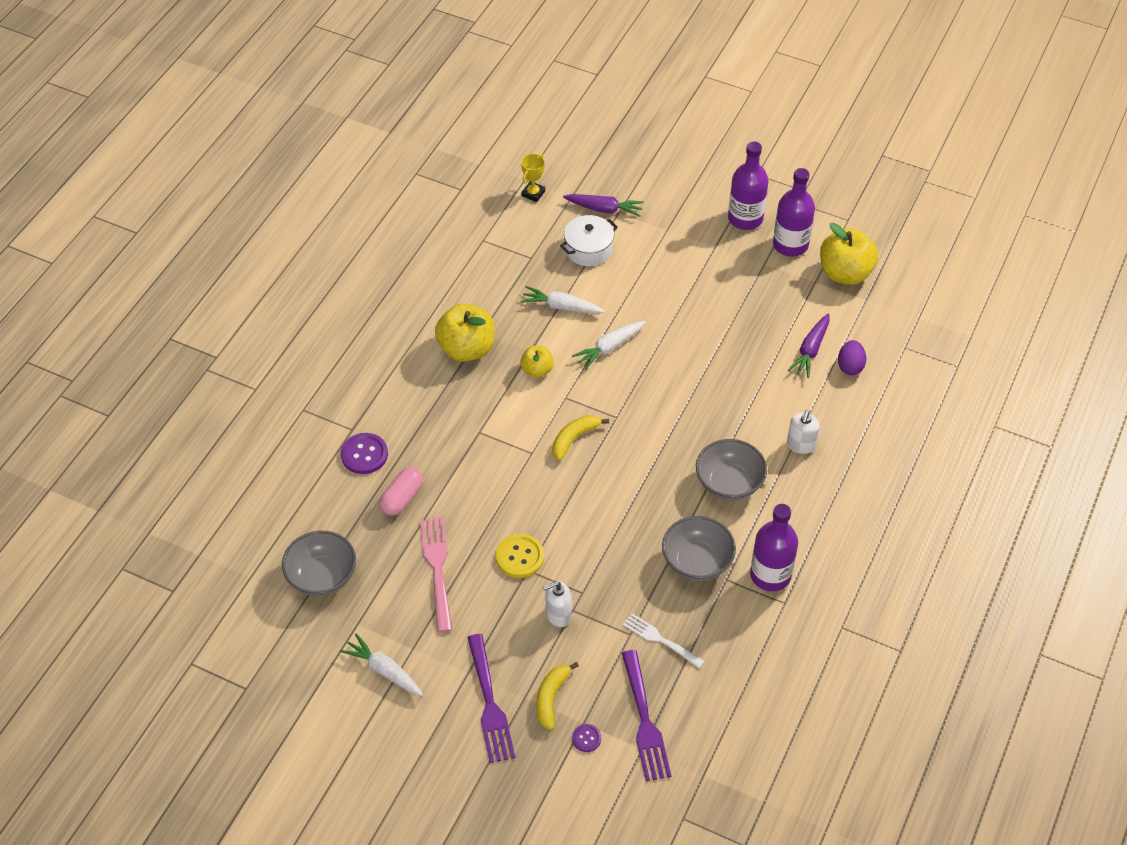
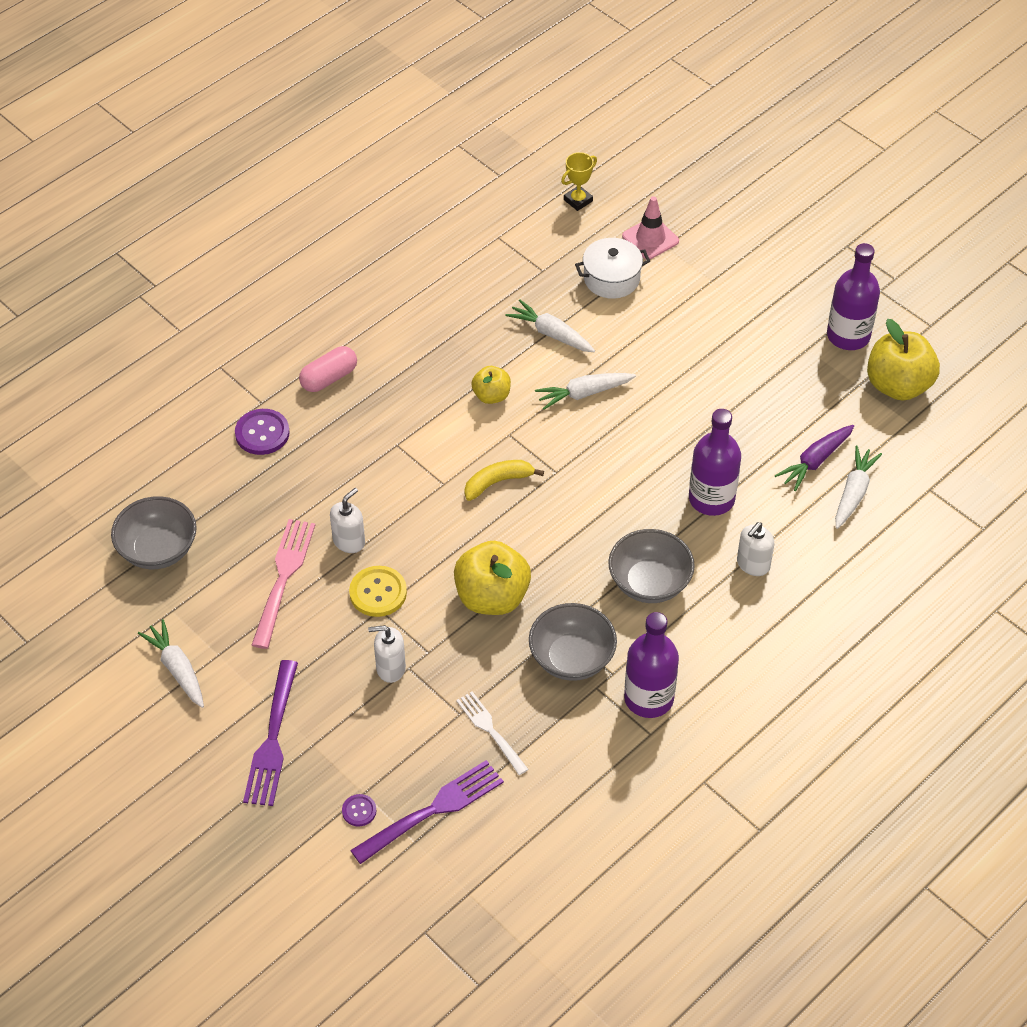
camera: 20 degrees right, 0 degrees up
(402, 498) = (280, 491): pink capsule -> pink capsule (329, 378)
(466, 349) = (425, 351): yellow apple -> yellow apple (492, 597)
(477, 522) = (349, 541): none -> white soap dispenser
(551, 698) = (341, 755): yellow banana -> none
(604, 209) = (650, 239): purple carrot -> pink traffic cone
(644, 719) = (432, 811): purple fork -> purple fork turned 135 degrees counterclockwise
(745, 218) = (809, 292): purple bottle -> purple bottle (711, 499)
(850, 366) = (853, 492): purple egg -> white carrot

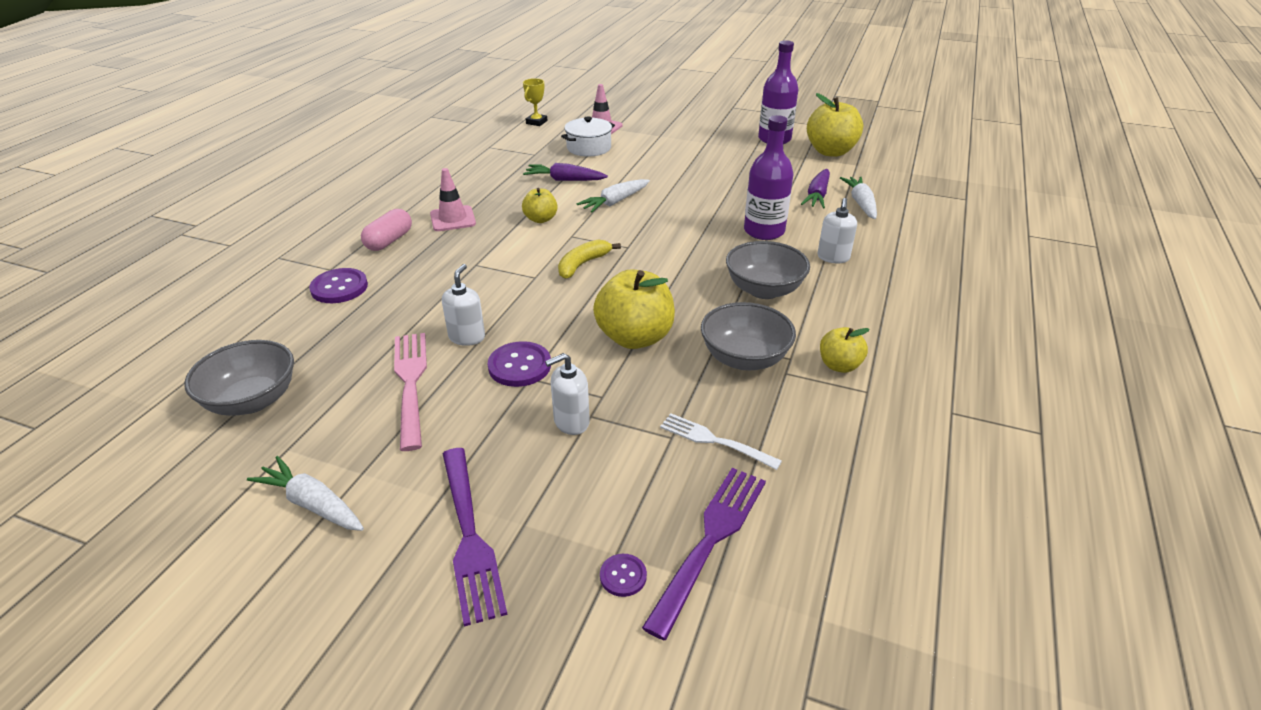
camera: 25 degrees left, 15 degrees down
(378, 593) = (519, 366): yellow button -> purple button
(403, 363) = (453, 219): none -> pink traffic cone
(551, 334) = (564, 180): white carrot -> purple carrot
(648, 698) = (839, 365): purple bottle -> yellow apple

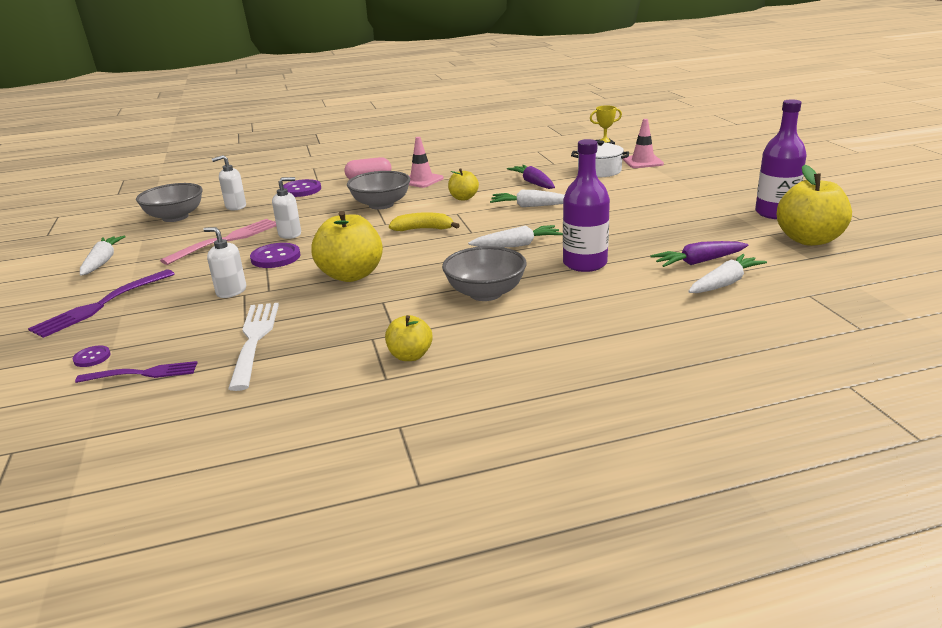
camera: 55 degrees right, 10 degrees down
(688, 240) = (517, 245): none -> white carrot
(710, 542) = (141, 374): purple fork -> purple fork, size x0.65
(715, 441) = (254, 341): white fork -> white fork, size x1.53
(744, 358) = (372, 317): grey bowl -> grey bowl (381, 205)
(833, 257) = (590, 302): white soap dispenser -> white soap dispenser (235, 206)

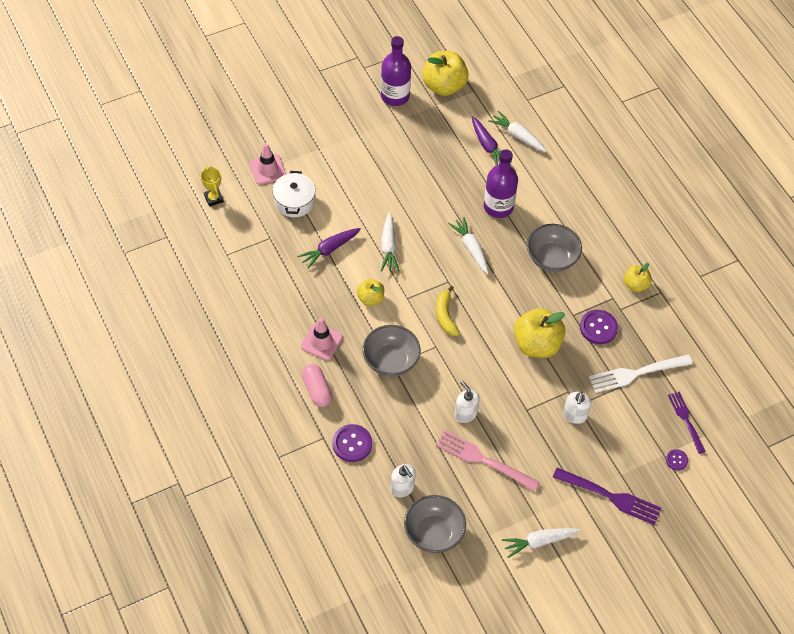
camera: 105 degrees left, 30 degrees up
(275, 257) = (513, 407): purple button -> purple button (598, 328)

